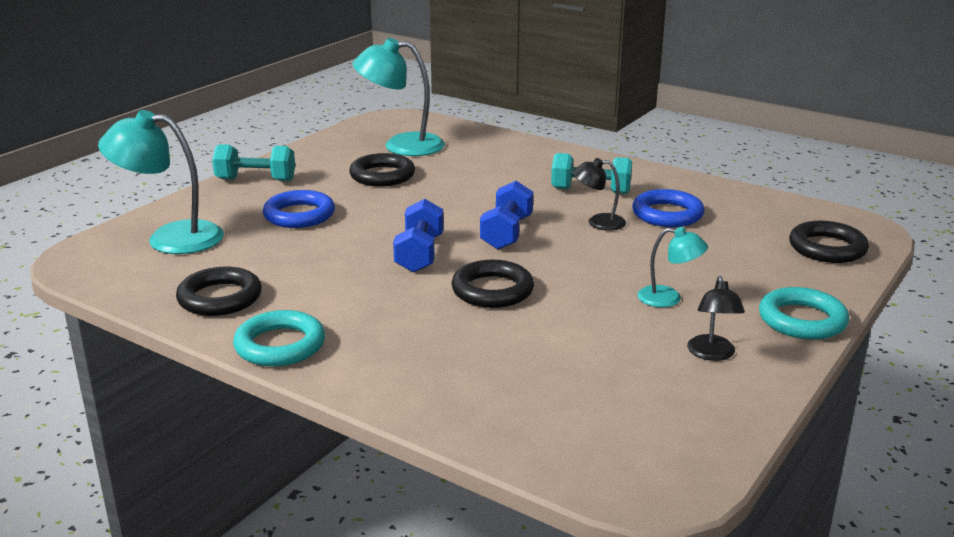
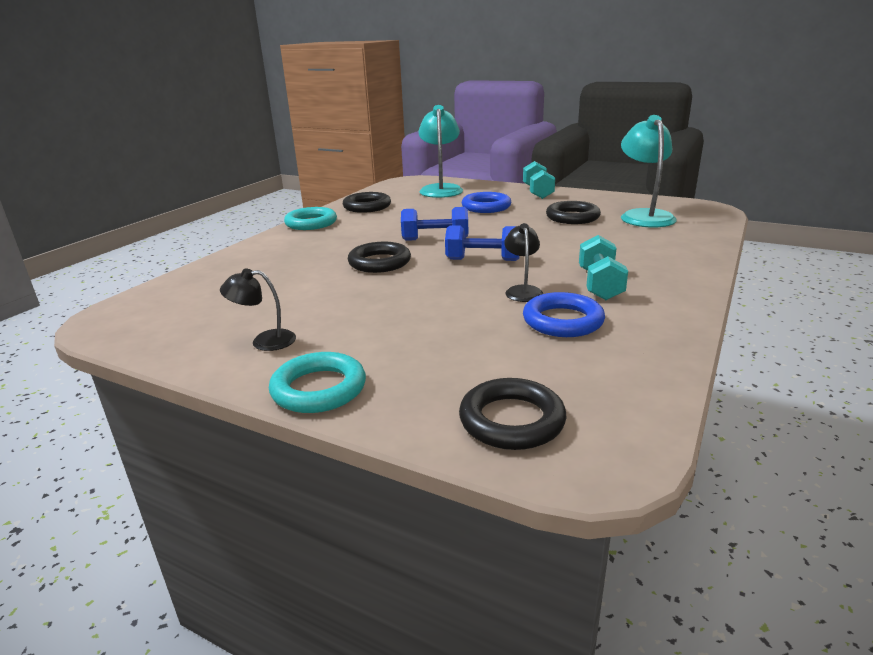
camera: 85 degrees right, 0 degrees up
(669, 298) = (367, 323): turquoise lamp -> none

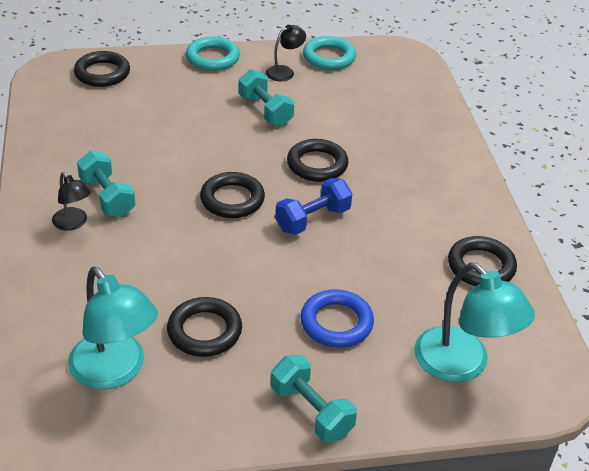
camera: 140 degrees right, 15 degrees up
(311, 223) = (479, 205): turquoise ring -> turquoise ring (329, 57)
(356, 309) = (265, 111): none -> turquoise dumbbell
(483, 260) = (232, 199): blue dumbbell -> black ring
(522, 290) = (165, 169): black lamp -> black lamp (73, 223)
(562, 321) = (115, 146): blue ring -> none

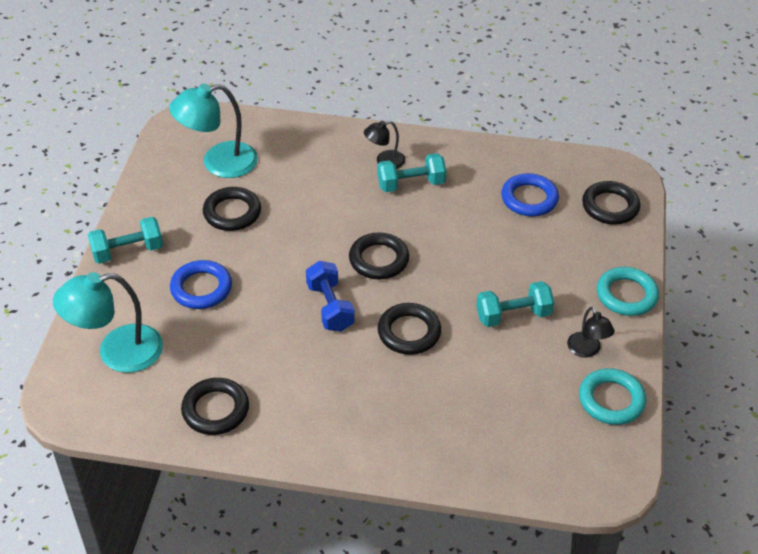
camera: 110 degrees right, 5 degrees up
(106, 118) = (529, 199): none -> blue ring

